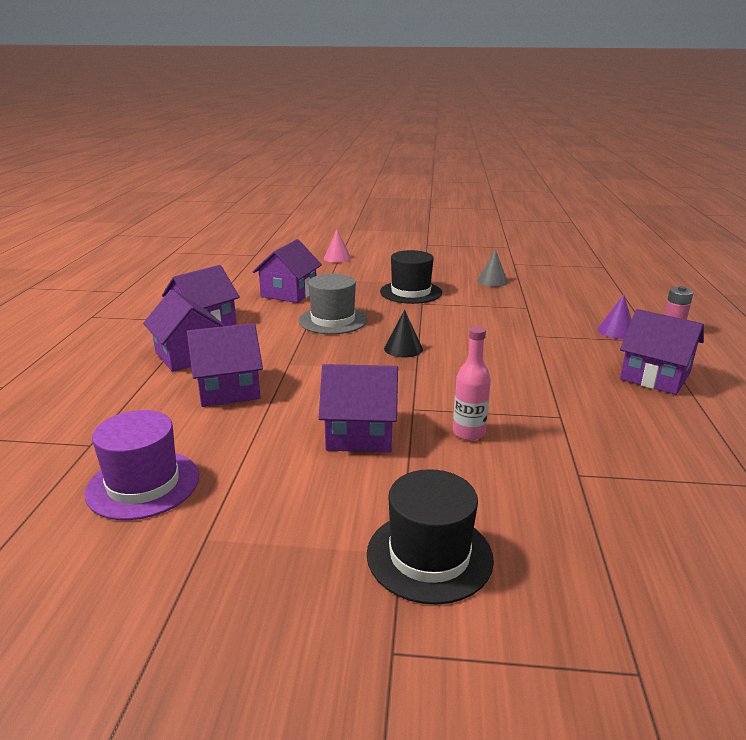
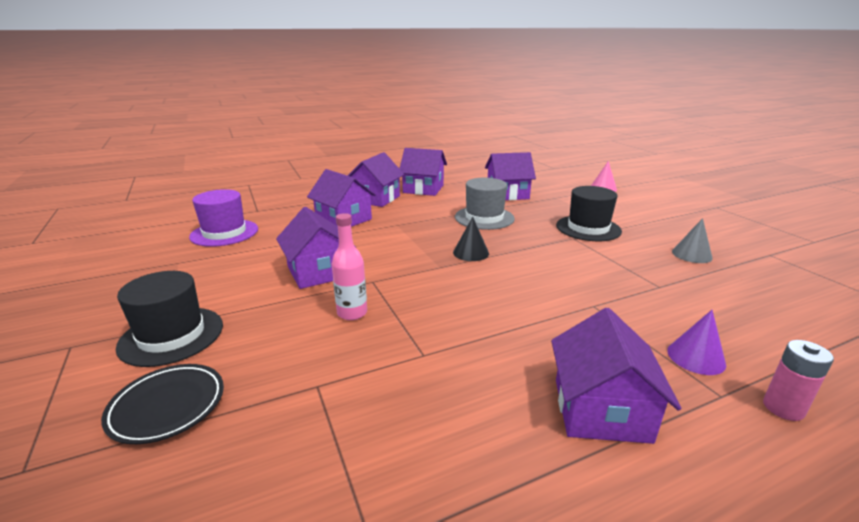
camera: 60 degrees right, 0 degrees up
(571, 565) = (167, 406): none -> black plate

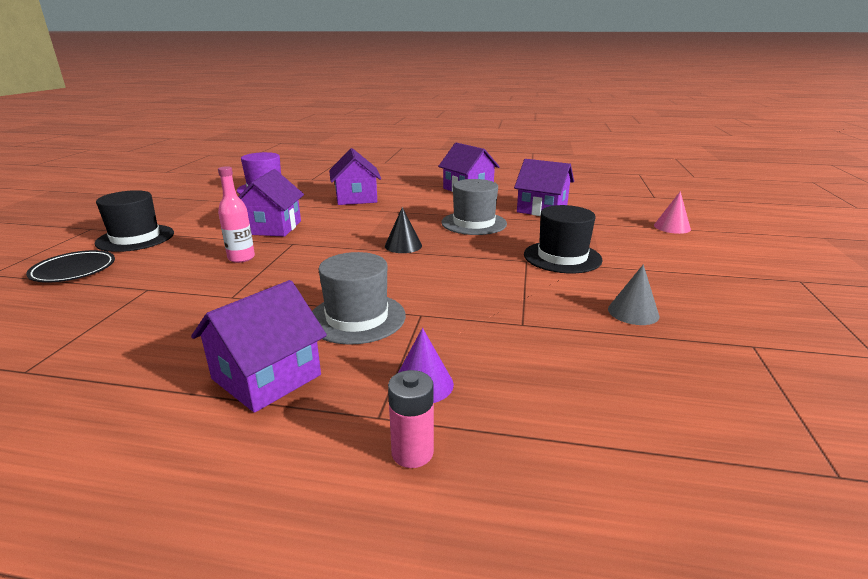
camera: 35 degrees right, 0 degrees up
(375, 199) = (411, 188): purple house -> none
(560, 327) = (357, 318): none -> grey hat

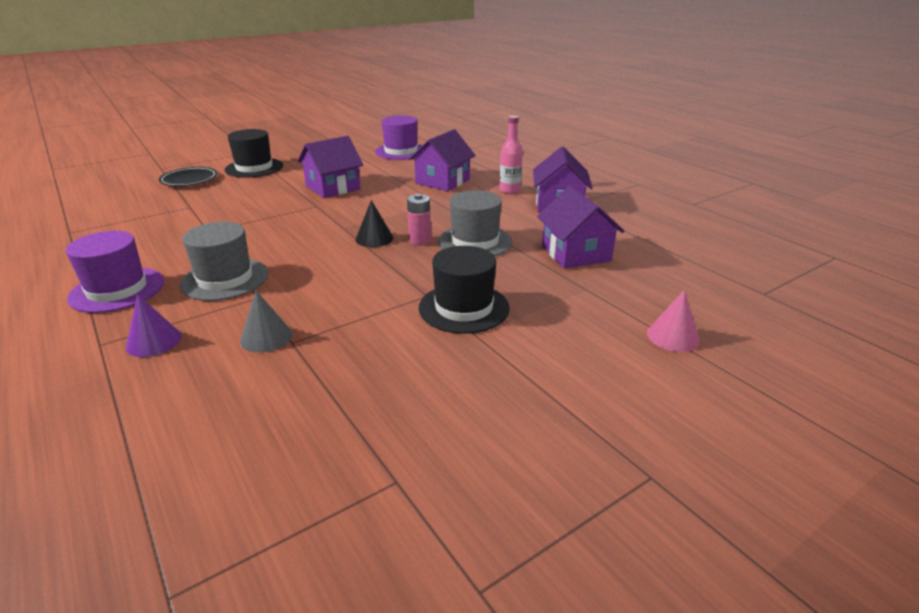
camera: 45 degrees right, 5 degrees up
(241, 258) = (268, 205): pink bottle -> pink bottle (509, 190)
(266, 377) = (117, 290): purple house -> purple hat
(412, 452) = (66, 373): pink battery -> pink battery (420, 241)
(633, 312) = (385, 386): grey cone -> grey cone (266, 337)

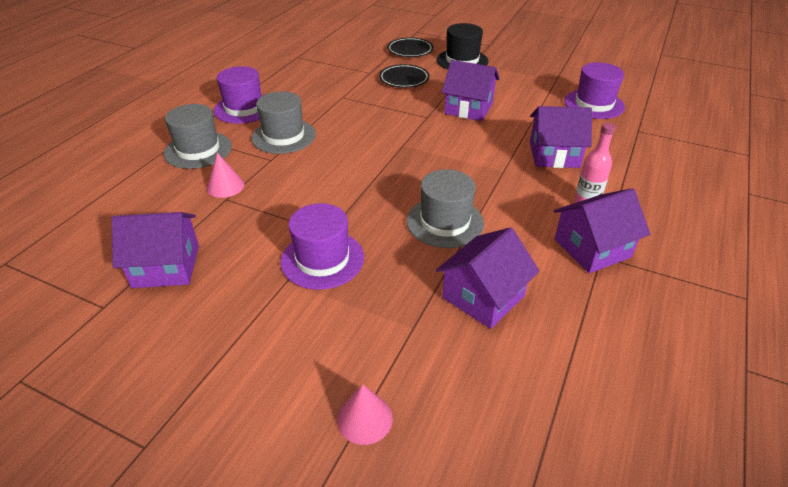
camera: 60 degrees right, 10 degrees up
(154, 341) = (198, 150): purple cone -> grey hat
(235, 196) = (404, 79): none -> black plate
(266, 337) = (225, 186): grey cone -> pink cone
(369, 411) = (166, 266): none -> purple house
(374, 238) = (398, 168): black cone -> none
(420, 241) = (416, 192): pink battery -> none
(464, 308) = (322, 259): black hat -> purple hat

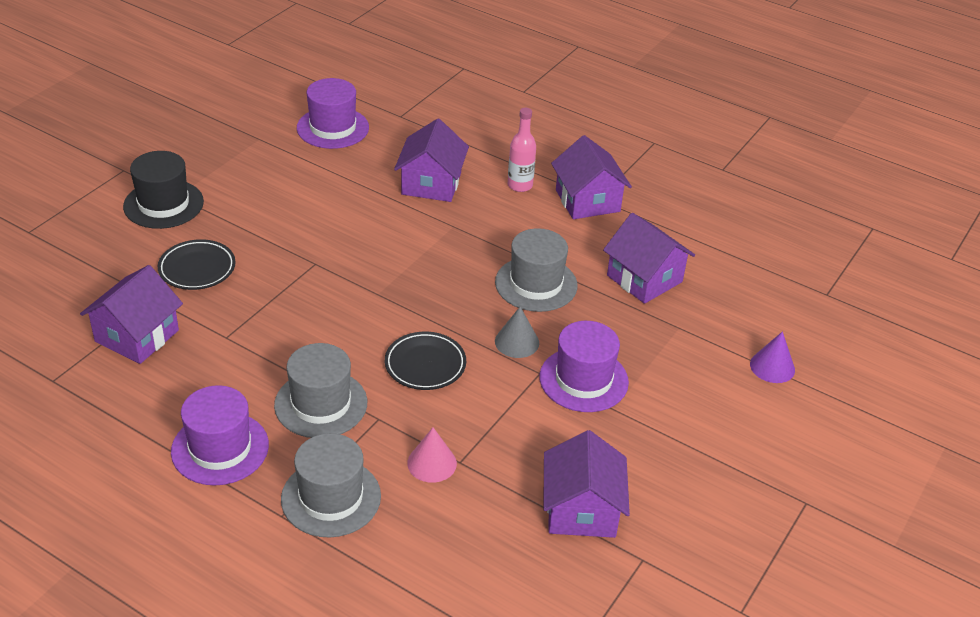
camera: 85 degrees left, 0 degrees up
(364, 216) = (517, 342): none -> grey cone
(364, 418) = (772, 367): pink cone -> purple cone
(410, 50) = (99, 249): black plate -> black plate (425, 364)
(468, 108) = (306, 224): purple house -> purple house (137, 336)

